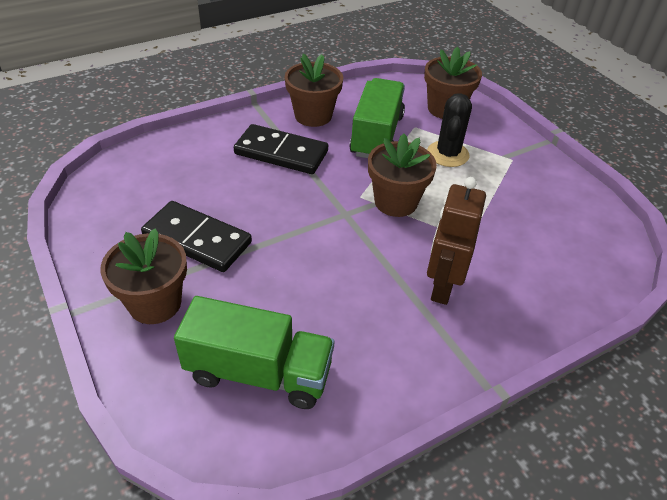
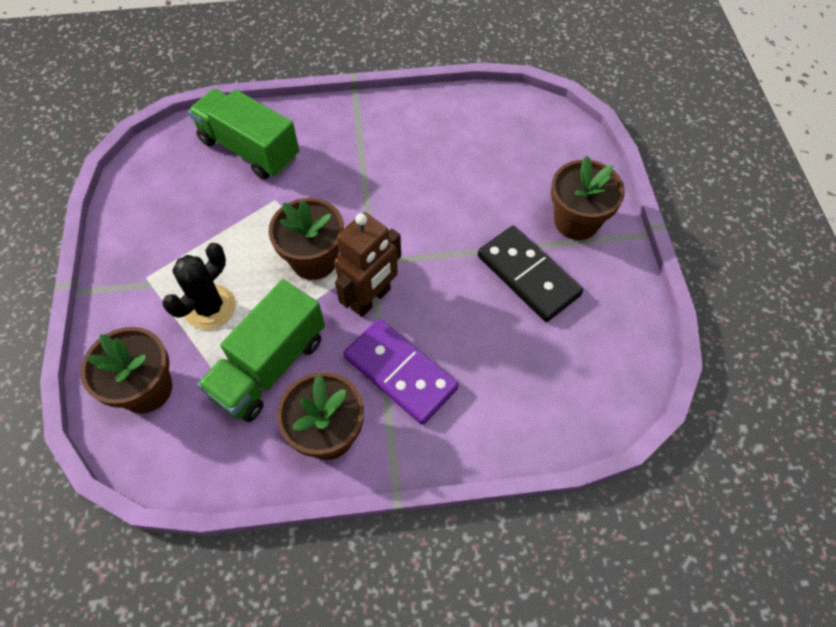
camera: 155 degrees left, 15 degrees up
(259, 372) = (507, 145): green truck -> green truck (249, 149)
(281, 153) = (400, 372): black domino -> purple domino
(442, 286) = (333, 165): brown robot -> brown robot (371, 299)

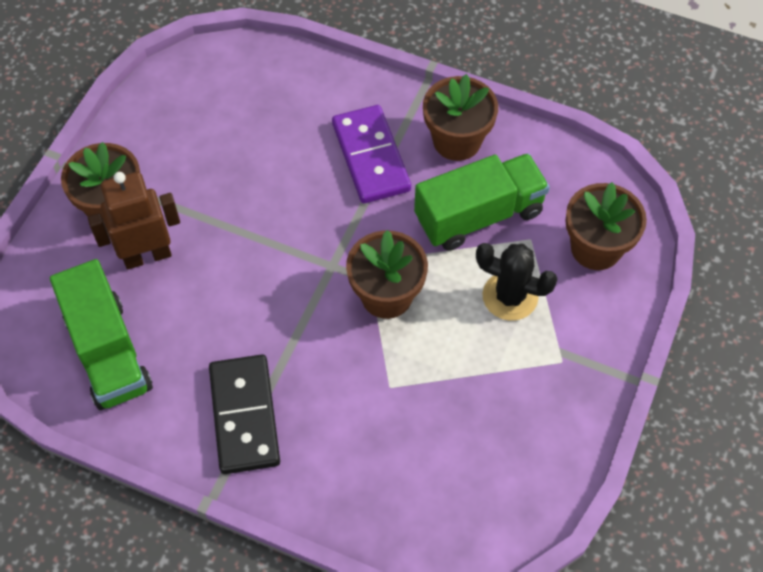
camera: 150 degrees left, 0 degrees up
(210, 307) = (510, 296): black cactus -> black cactus turned 45 degrees clockwise
(249, 149) = (385, 472): green truck -> green truck (108, 352)
(371, 299) = (356, 230): brown robot -> brown robot (147, 255)
(528, 276) = (201, 181): black domino -> black domino (245, 416)

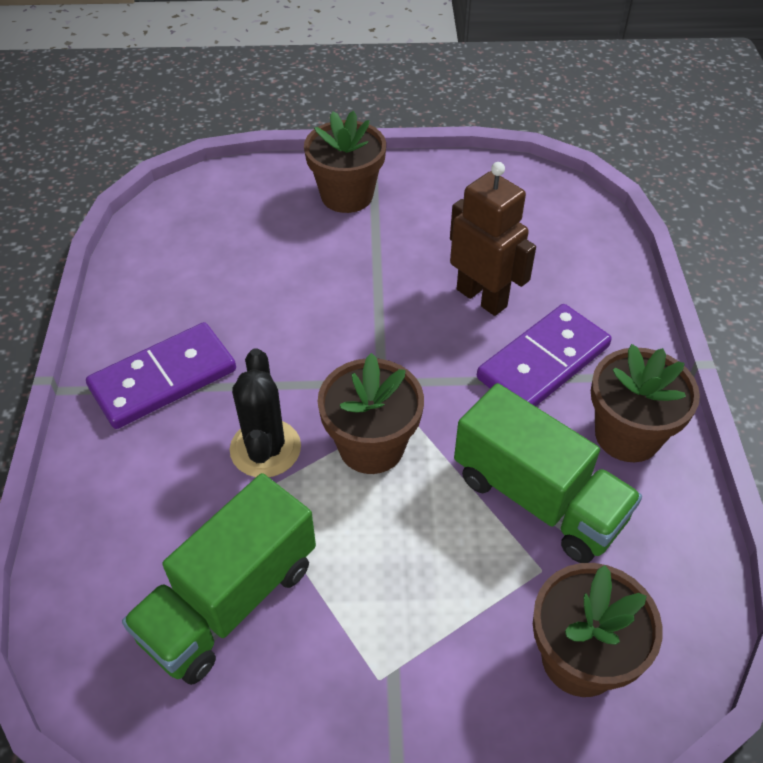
camera: 65 degrees right, 10 degrees down
(108, 352) = (191, 253): green truck -> green truck (230, 600)
(147, 255) = (309, 238): brown robot -> brown robot (482, 297)
(245, 416) = (163, 379): black domino -> purple domino
(510, 296) = (442, 577): black cactus -> black cactus (265, 448)

